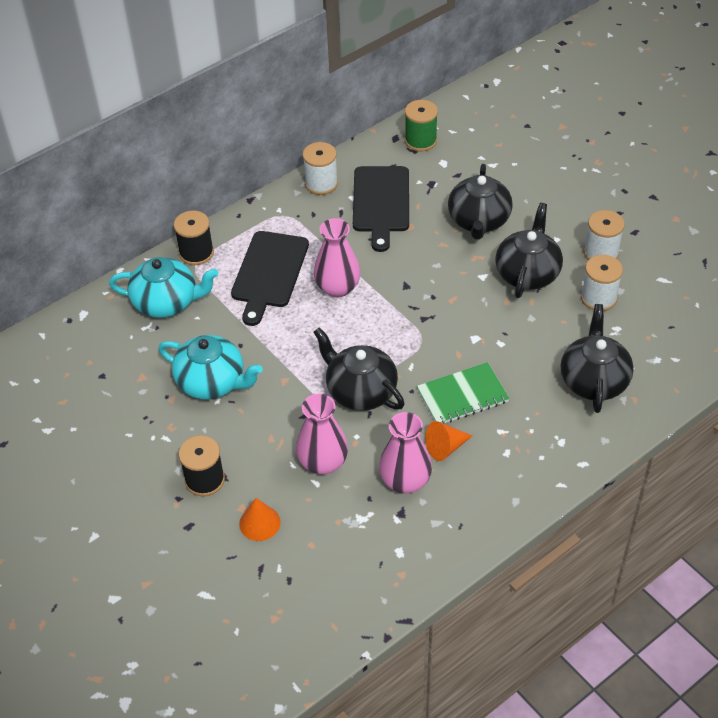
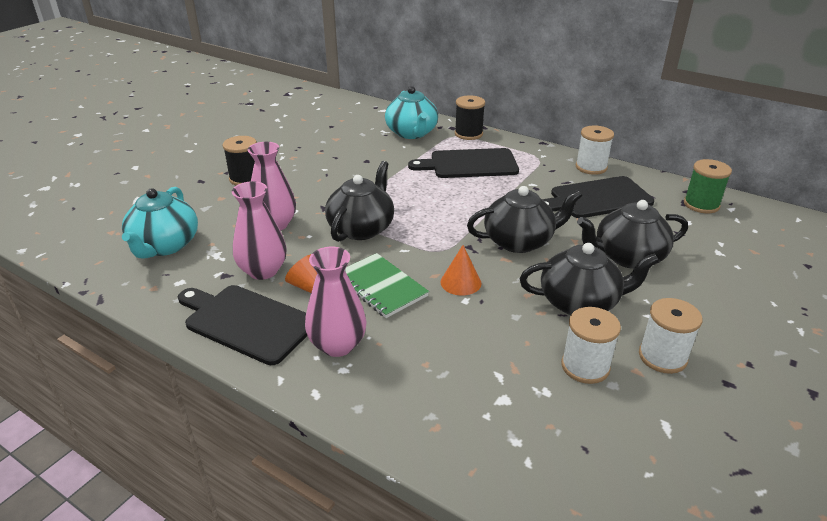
camera: 70 degrees right, 15 degrees down
(212, 382) = (342, 163): turquoise teapot -> turquoise teapot (165, 246)
(259, 523) = (206, 208): orange cone -> orange cone (460, 282)
(337, 288) = (475, 196): pink vase -> pink vase (337, 345)
(480, 501) = (246, 322): none -> black cutting board
(593, 380) = (448, 383): black teapot -> black teapot (519, 241)

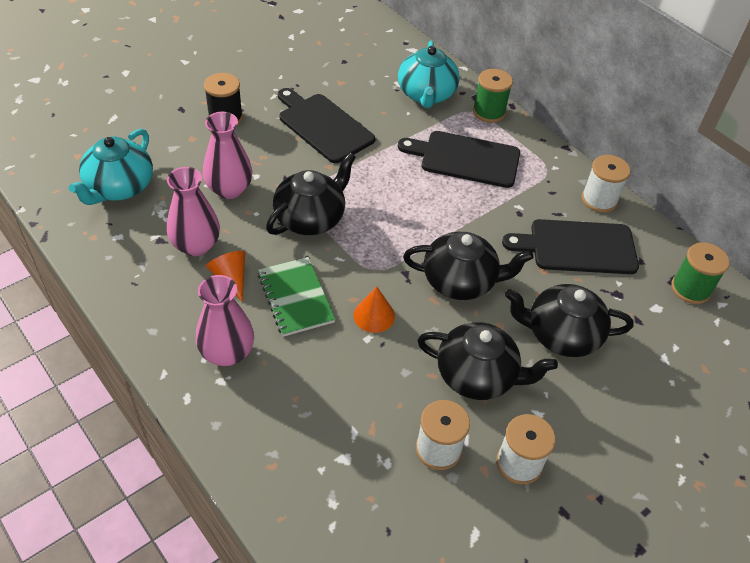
camera: 15 degrees right, 15 degrees up
(246, 322) = (159, 301): black cutting board -> black cutting board (323, 126)
(468, 134) = (489, 112): black spool -> green spool

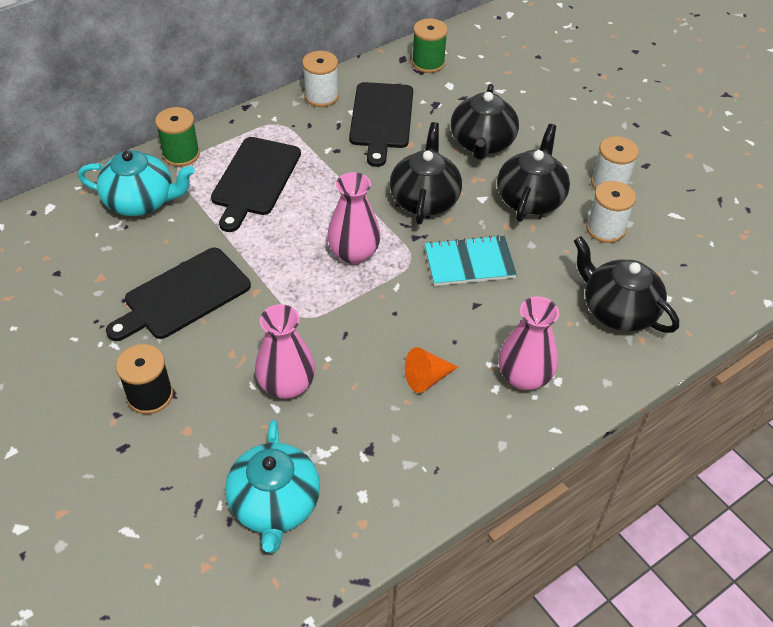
camera: 85 degrees left, 0 degrees up
(119, 187) = (275, 504): turquoise teapot -> turquoise teapot turned 60 degrees clockwise
(196, 245) = (377, 413): pink vase -> pink vase (354, 253)
(295, 298) = (450, 322): green notebook -> none
(310, 218) = (338, 309): black teapot -> black teapot (617, 310)
(374, 315) = (469, 263): orange cone -> turquoise notebook

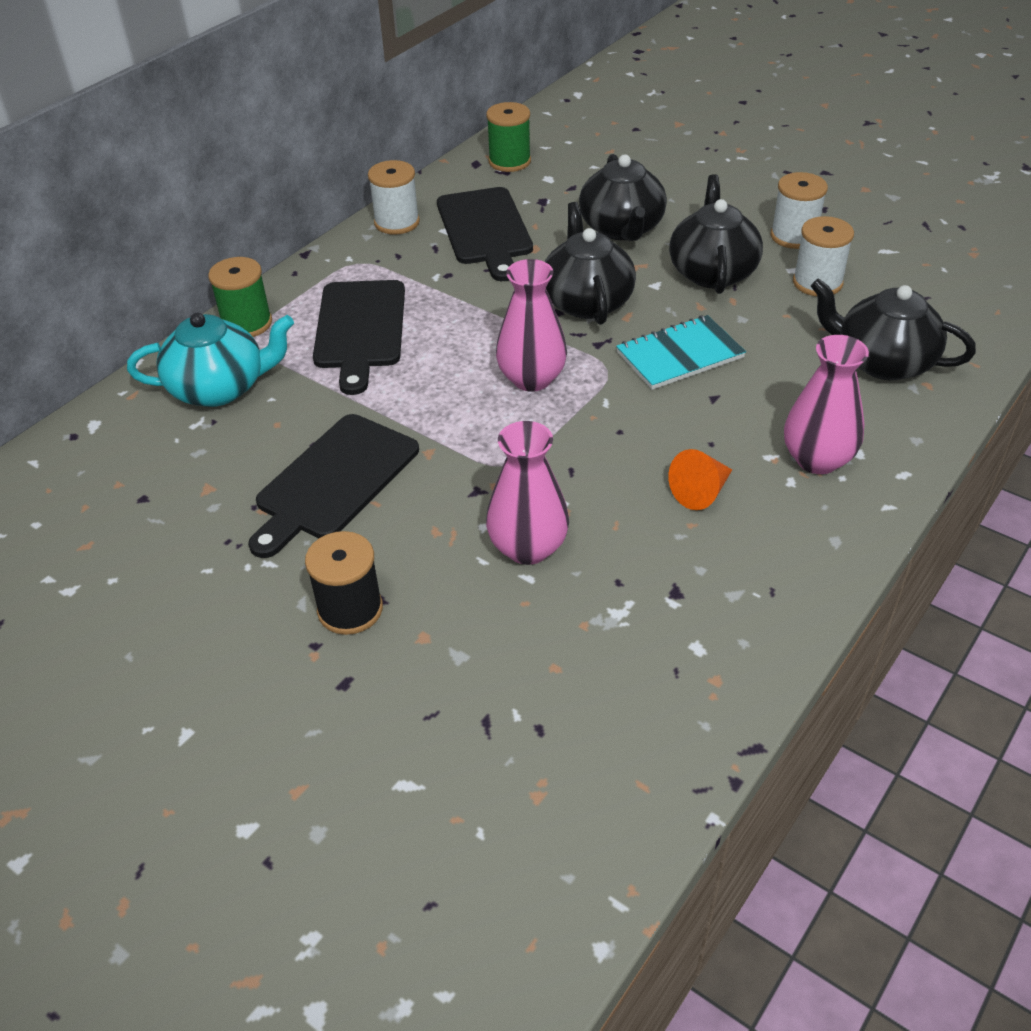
camera: 15 degrees left, 5 degrees down
(275, 504) = (590, 691): turquoise teapot -> none

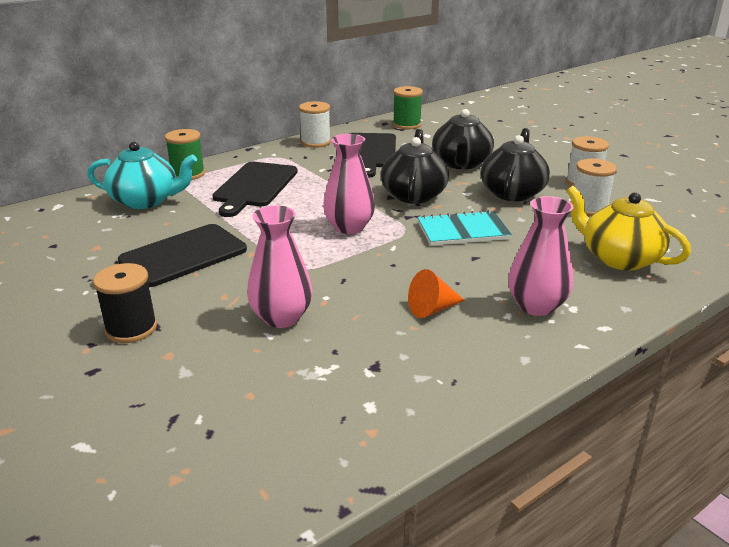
camera: 15 degrees right, 15 degrees down
(882, 362) = (618, 258): black teapot -> yellow teapot

